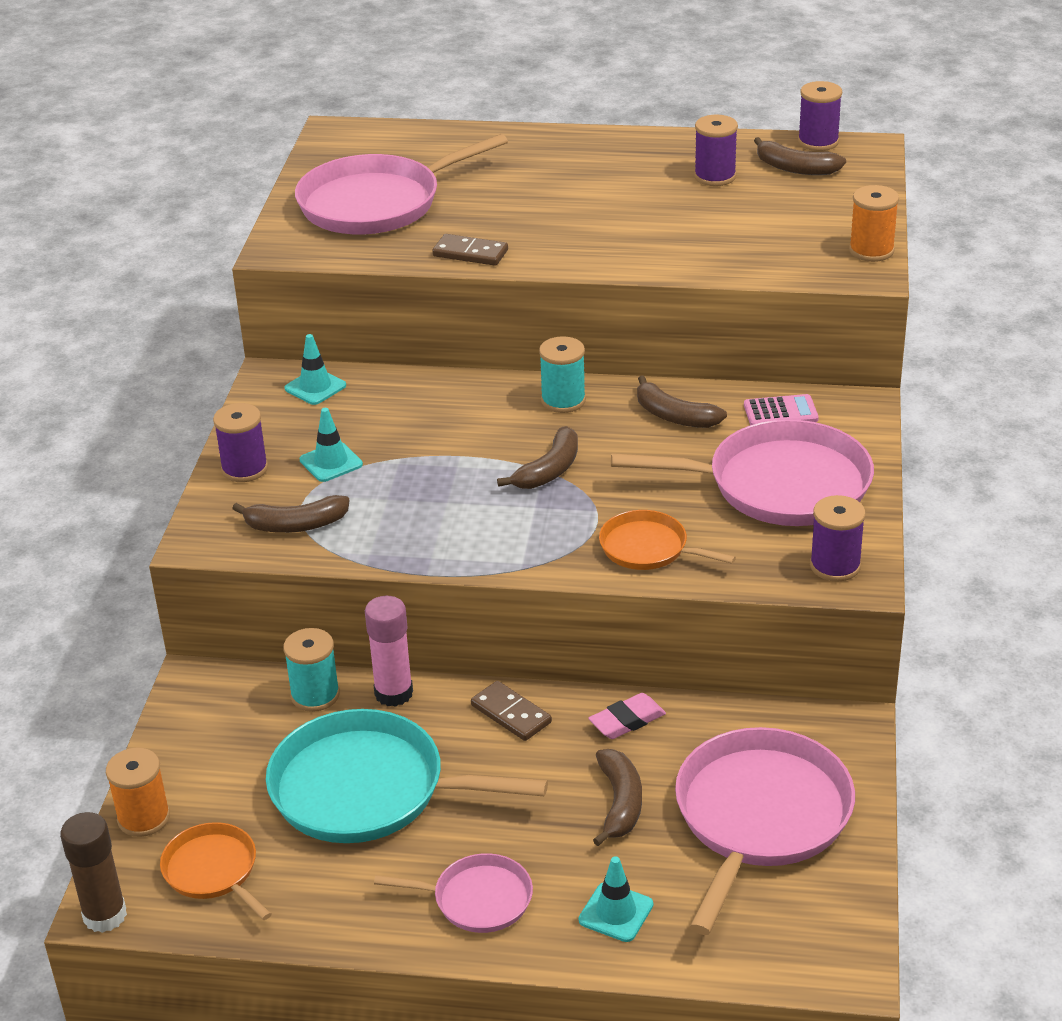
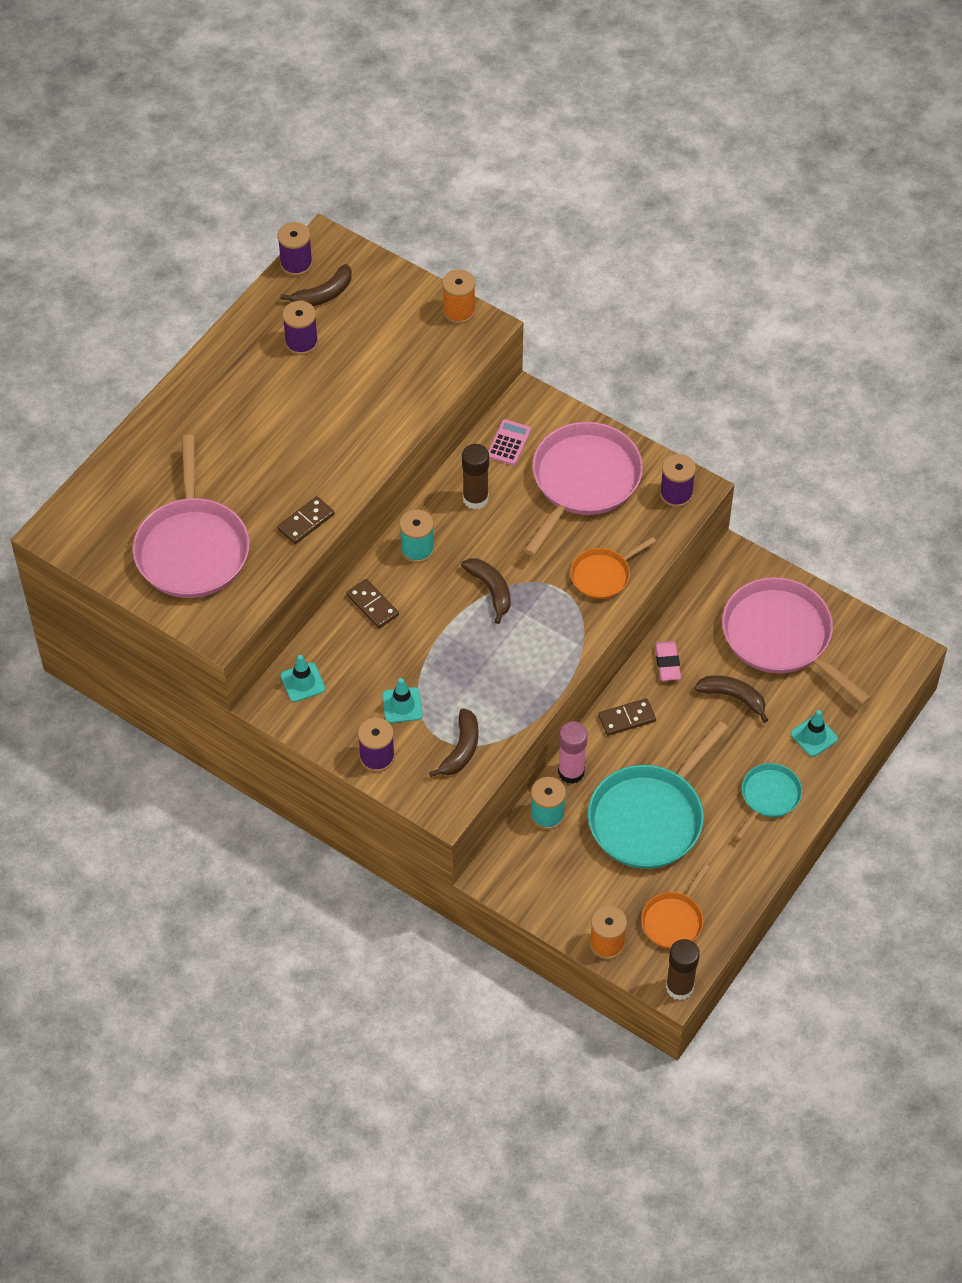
camera: 65 degrees left, 20 degrees up
(213, 871) = (674, 920): orange pan -> orange pan turned 45 degrees counterclockwise
(458, 397) = (372, 605): none -> brown domino
(477, 899) = (768, 797): pink pan -> turquoise pan
(674, 416) = (475, 499): brown banana -> brown glue stick

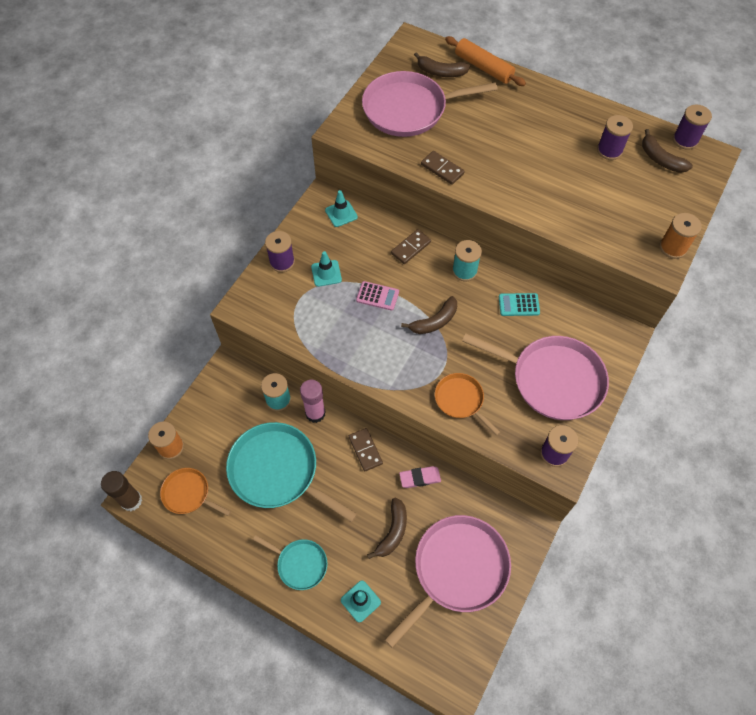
camera: 85 degrees right, 5 degrees up
(127, 454) = (483, 67): none -> orange rolling pin
(461, 749) = (290, 313): brown banana -> brown banana (441, 72)
(475, 499) = (518, 305): brown glue stick -> turquoise calculator
(509, 443) = (578, 323): pink calculator -> pink calculator (377, 296)

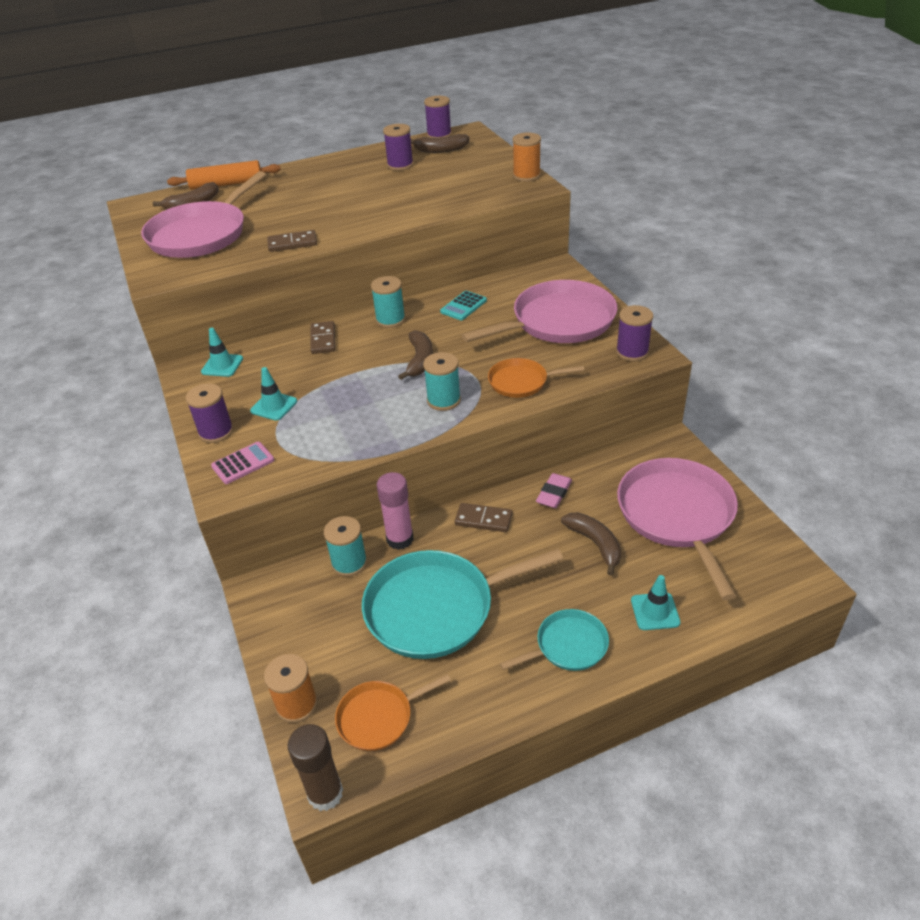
camera: 50 degrees left, 20 degrees down
(377, 296) = (346, 383): pink calculator -> pink calculator (243, 463)
(404, 365) = (443, 400): none -> turquoise spool

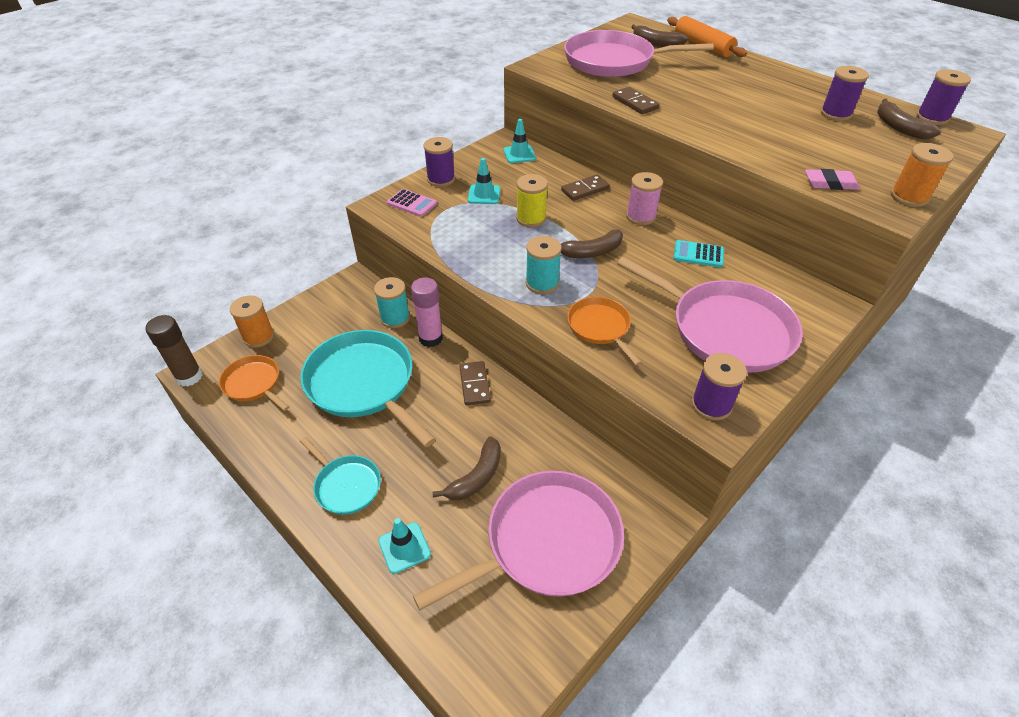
camera: 65 degrees right, 5 degrees up
(341, 384) = (531, 218): none -> yellow spool
(390, 320) = (640, 216): turquoise spool -> pink spool
(554, 493) = (531, 427): pink eraser -> pink eraser (830, 183)

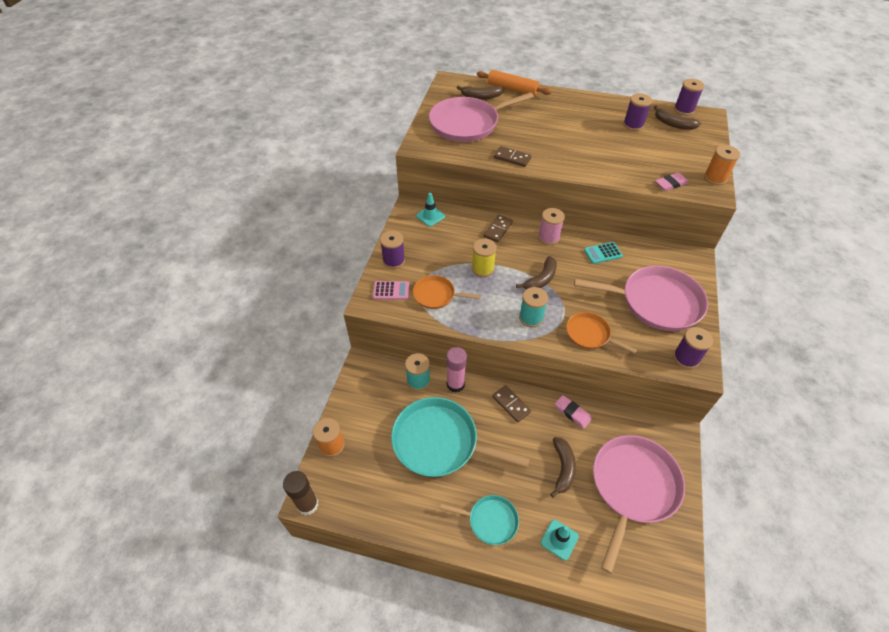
camera: 30 degrees left, 5 degrees up
(254, 384) = (362, 483): orange pan -> orange pan (436, 295)
(484, 195) = (435, 262): turquoise traffic cone -> none
(540, 426) = (572, 413): none -> pink eraser

